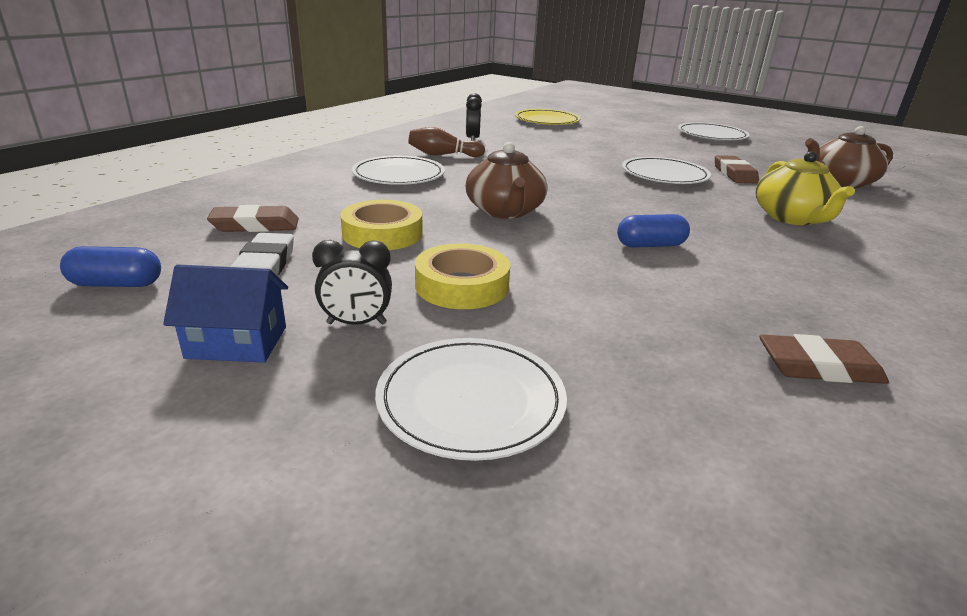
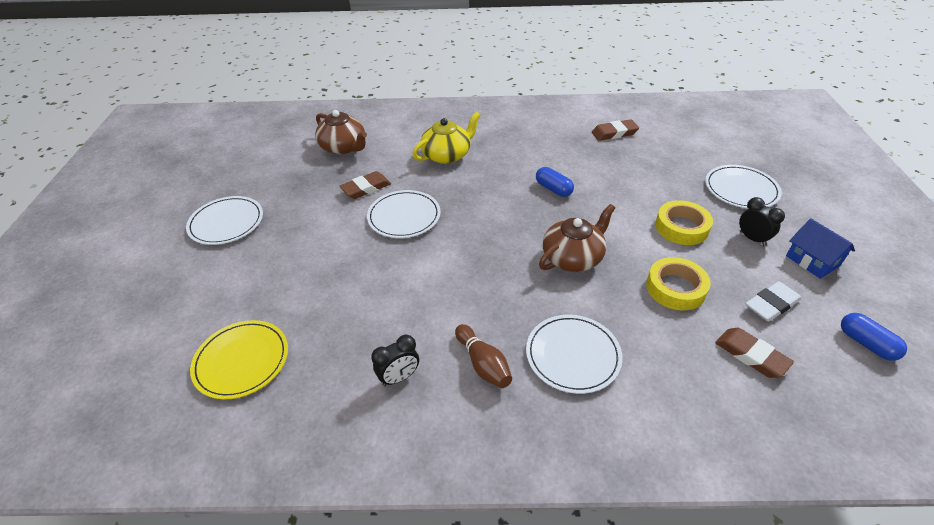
camera: 120 degrees left, 15 degrees up
(818, 367) = (614, 133): brown eraser -> brown eraser turned 75 degrees counterclockwise

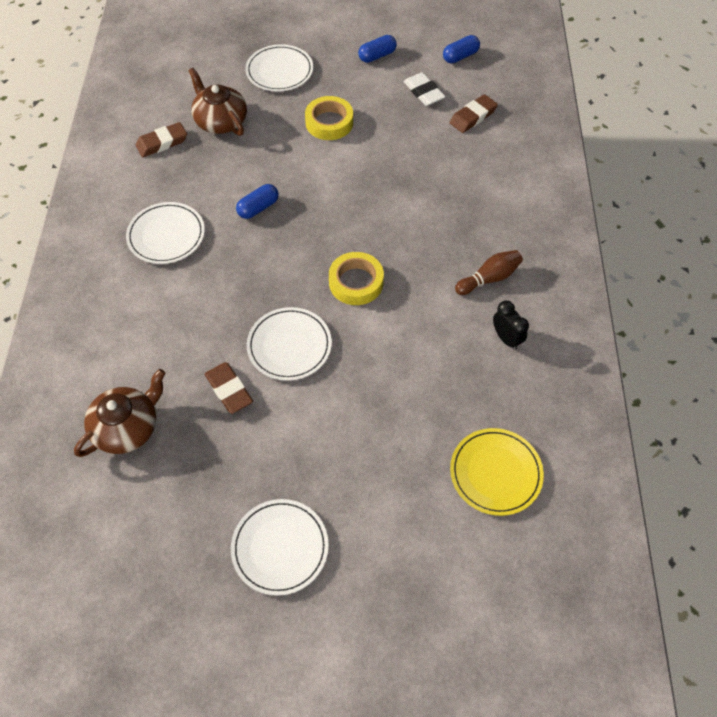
camera: 90 degrees left, 15 degrees up
(447, 155) = (173, 304): yellow teapot -> none
(573, 257) = (364, 205): brown teapot -> brown teapot (220, 121)
(573, 355) = (477, 219): white plate -> white plate (166, 235)
(614, 133) = (162, 143): brown eraser -> brown eraser turned 75 degrees clockwise
(675, 288) = (405, 143): yellow tape -> yellow tape (356, 282)
(752, 239) = (348, 82): black clock -> none
(812, 261) = (377, 56): blue house -> blue capsule

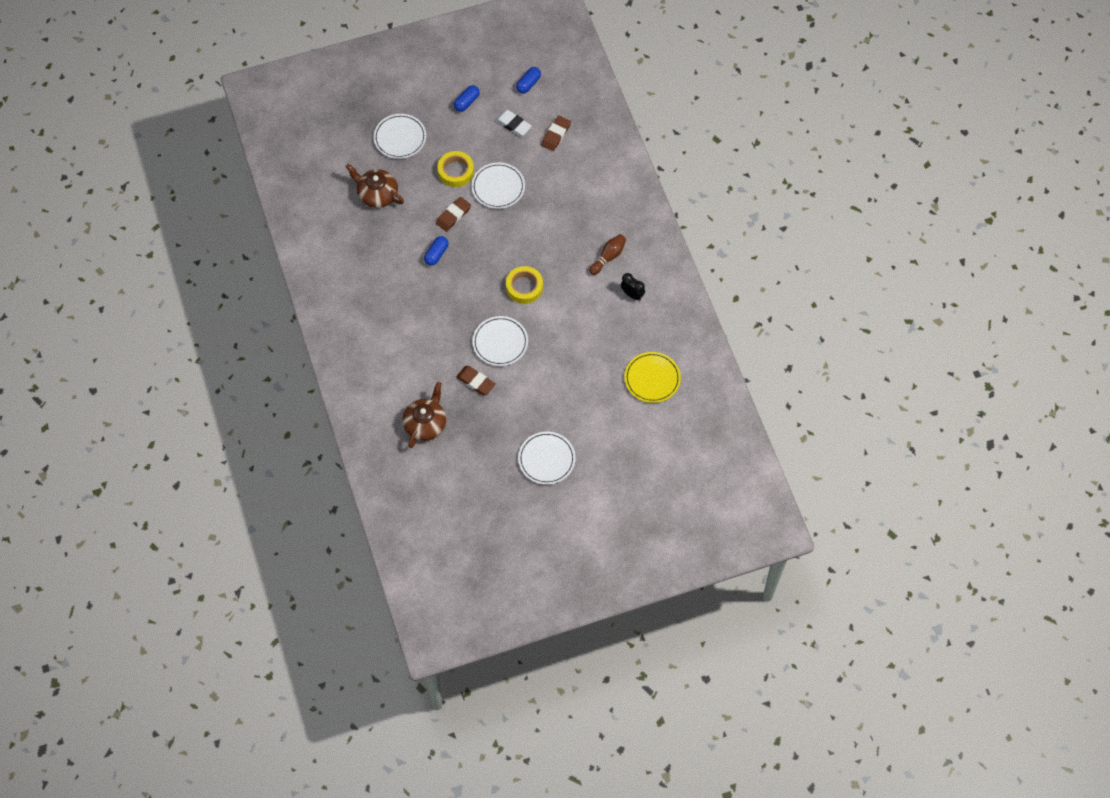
camera: 20 degrees left, 5 degrees up
(162, 143) = (344, 225): brown eraser -> brown eraser (453, 215)
(166, 235) = (384, 294): white plate -> white plate (498, 187)

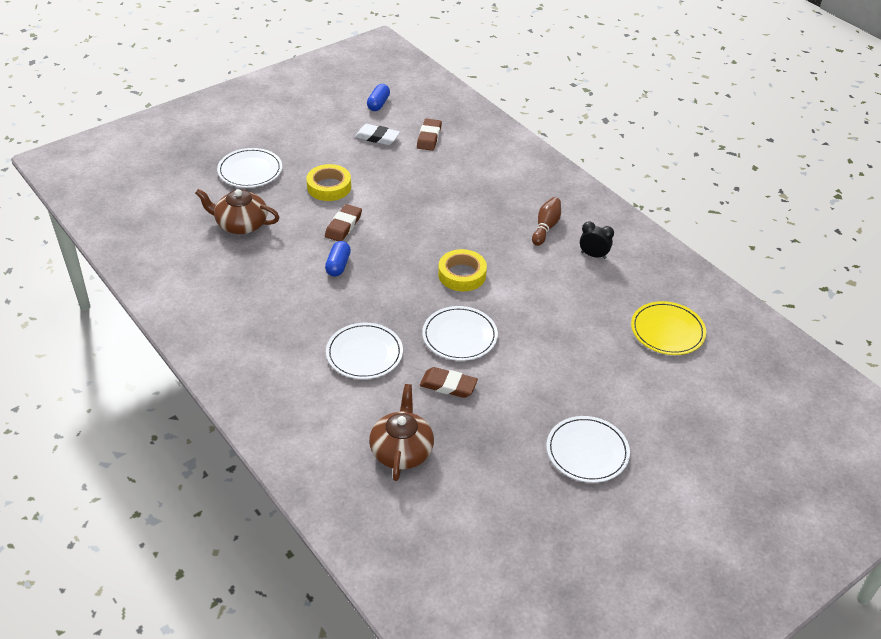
camera: 20 degrees left, 20 degrees down
(466, 102) = (316, 129): blue capsule -> none
(498, 187) = (385, 191): white plate -> white plate (364, 353)

